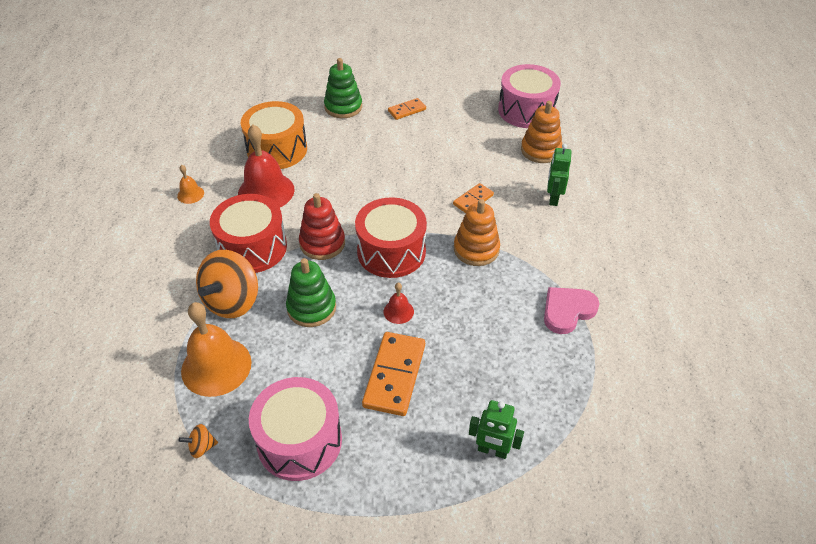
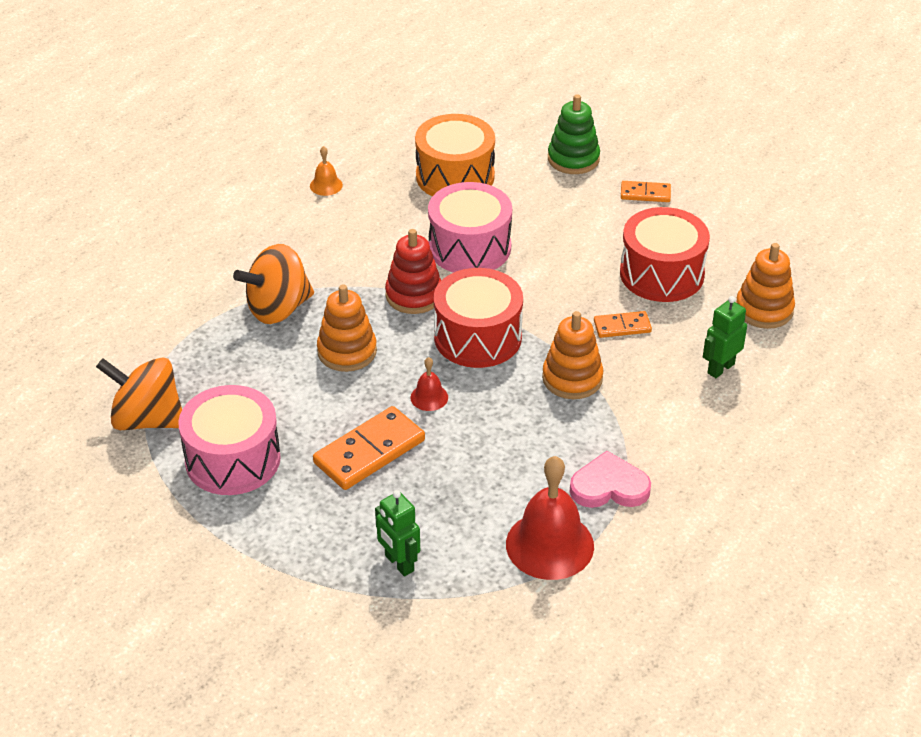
camera: 35 degrees right, 5 degrees down
(201, 447) = (147, 419): orange spinning top -> orange spinning top, size x2.40
(216, 366) = (215, 359): orange bell -> none
(252, 247) = (341, 267): red drum -> red drum (661, 274)
(266, 191) = (404, 216): red bell -> red bell (549, 545)
(311, 308) = (347, 351): green stacking toy -> orange stacking toy
(526, 110) = (797, 256): pink drum -> pink drum (469, 247)

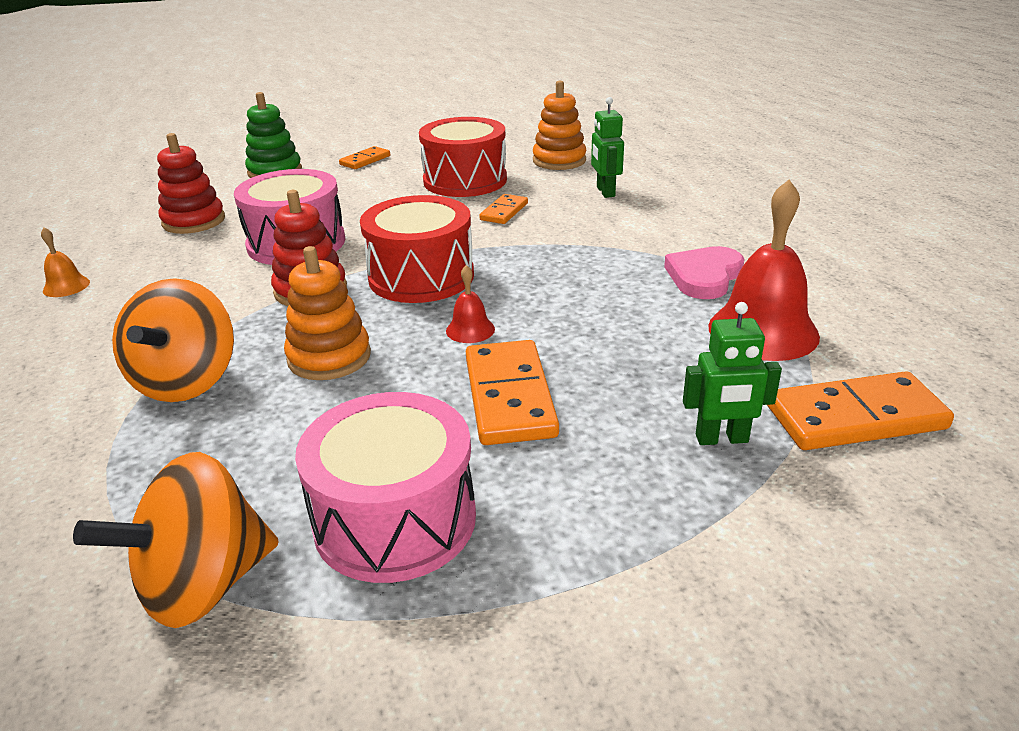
camera: 55 degrees left, 10 degrees down
(455, 176) = (194, 221): orange drum -> red stacking toy
(471, 620) = (855, 417): none -> orange domino
(572, 378) = (540, 250): orange stacking toy -> none

